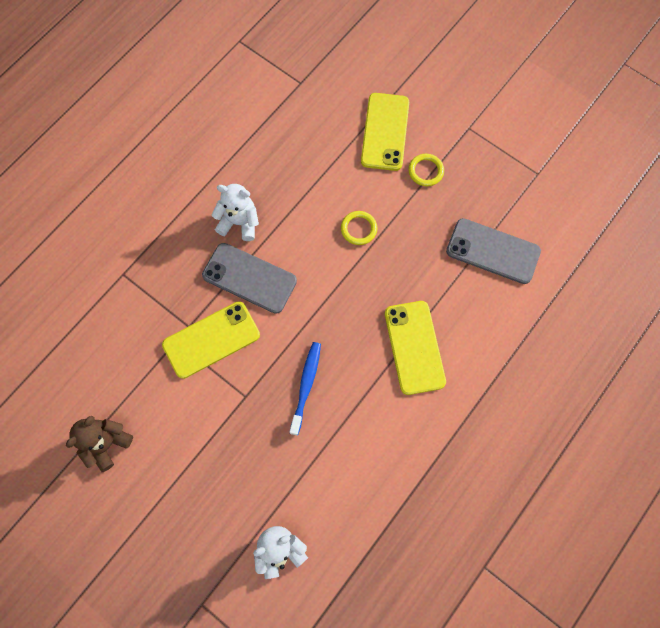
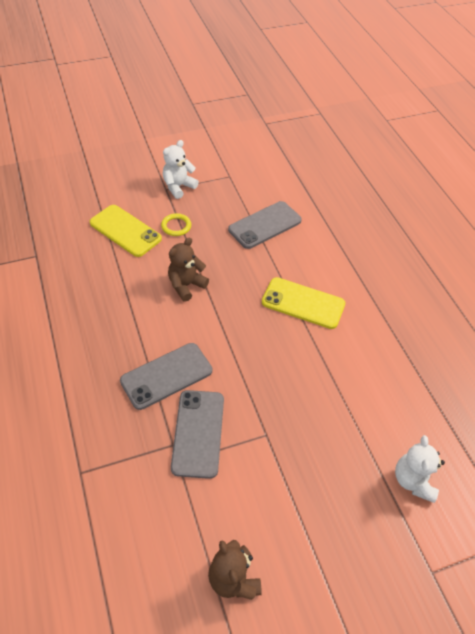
camera: 60 degrees left, 20 degrees down
(211, 340) = (198, 433): yellow phone -> grey phone
(239, 222) = (113, 357): white teddy bear -> white teddy bear (178, 187)
(306, 386) = (286, 386): blue toothbrush -> none
(358, 229) = (186, 285): yellow ring -> brown teddy bear

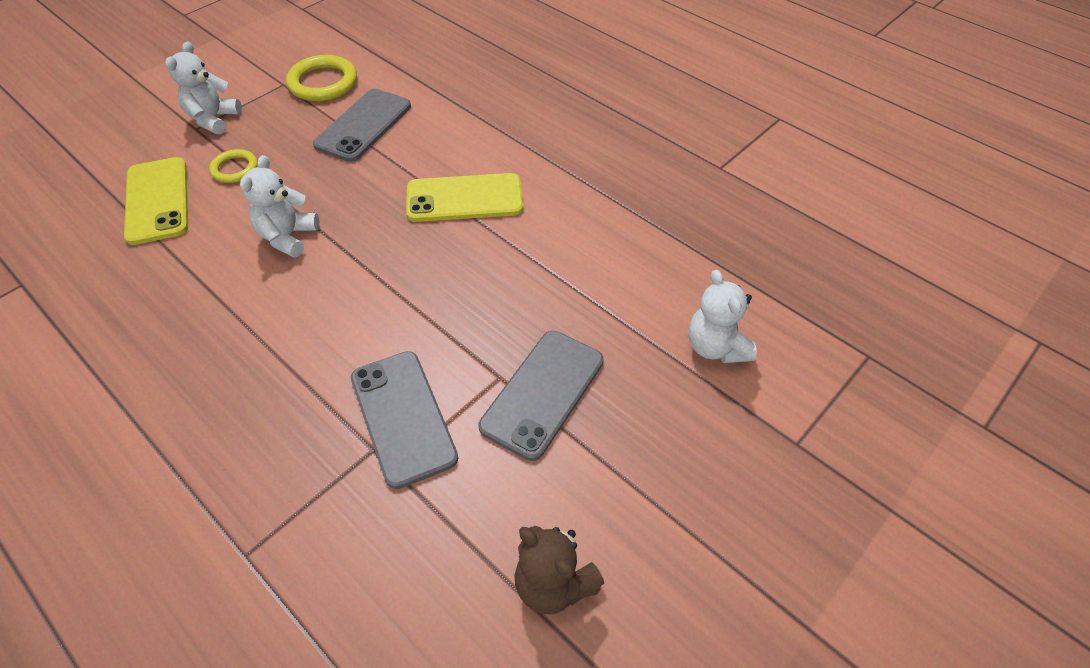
camera: 25 degrees left, 0 degrees up
(125, 231) = (157, 200): yellow phone -> yellow phone turned 60 degrees clockwise
(166, 376) = (317, 363): grey phone -> grey phone (543, 393)
(186, 285) = (288, 237): brown teddy bear -> white teddy bear
(254, 184) = (323, 82): none -> yellow ring

